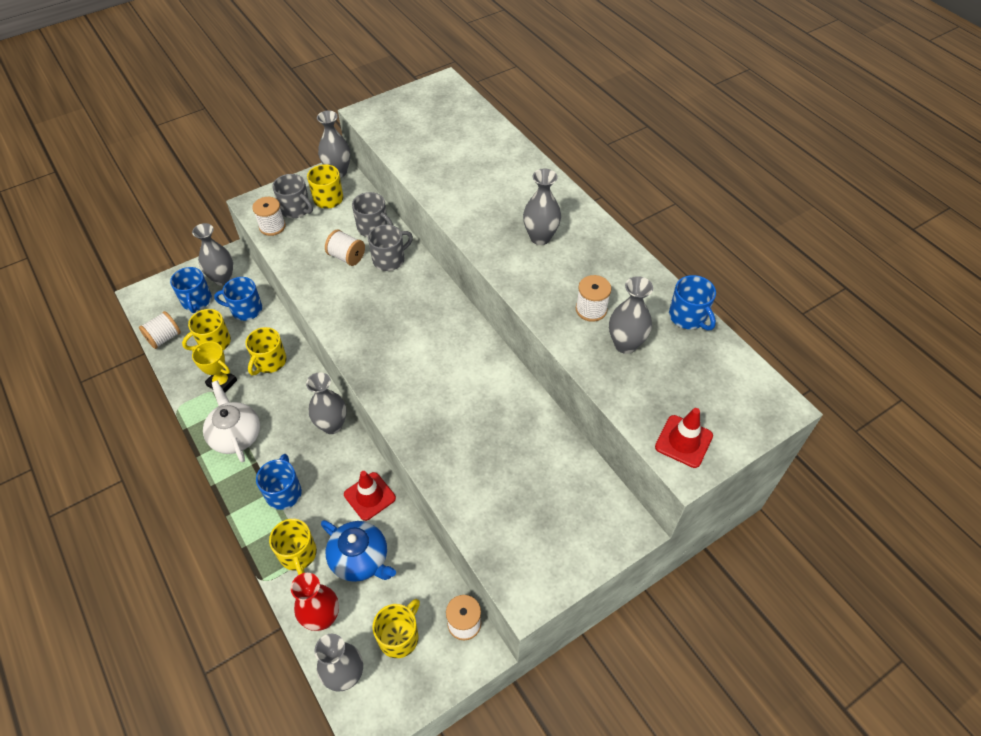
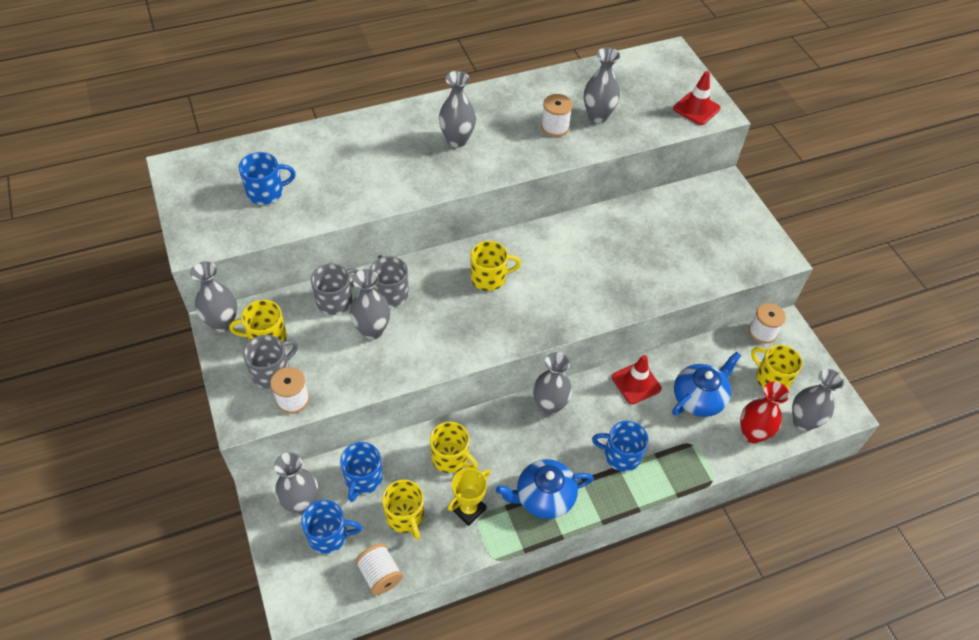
camera: 80 degrees left, 0 degrees up
(235, 435) = (543, 497): white teapot -> blue teapot
(298, 554) = (689, 448): yellow mug -> yellow mug (489, 278)
(347, 257) = (372, 330): white spool -> grey vase
(688, 317) = (577, 74): blue mug -> blue mug (266, 192)

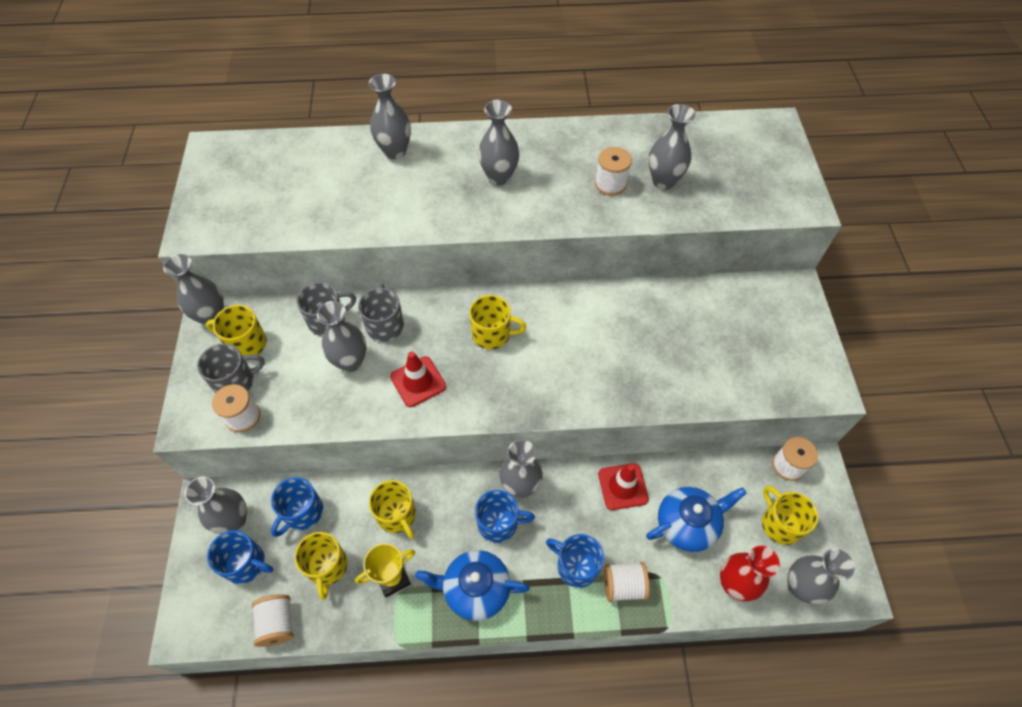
camera: 20 degrees right, 5 degrees up
(266, 192) = (283, 193): blue mug -> blue mug (499, 523)
(354, 136) = (395, 151): none -> grey vase
(665, 459) = (623, 585): none -> white spool
(696, 108) = (781, 195): red traffic cone -> red traffic cone (418, 381)

